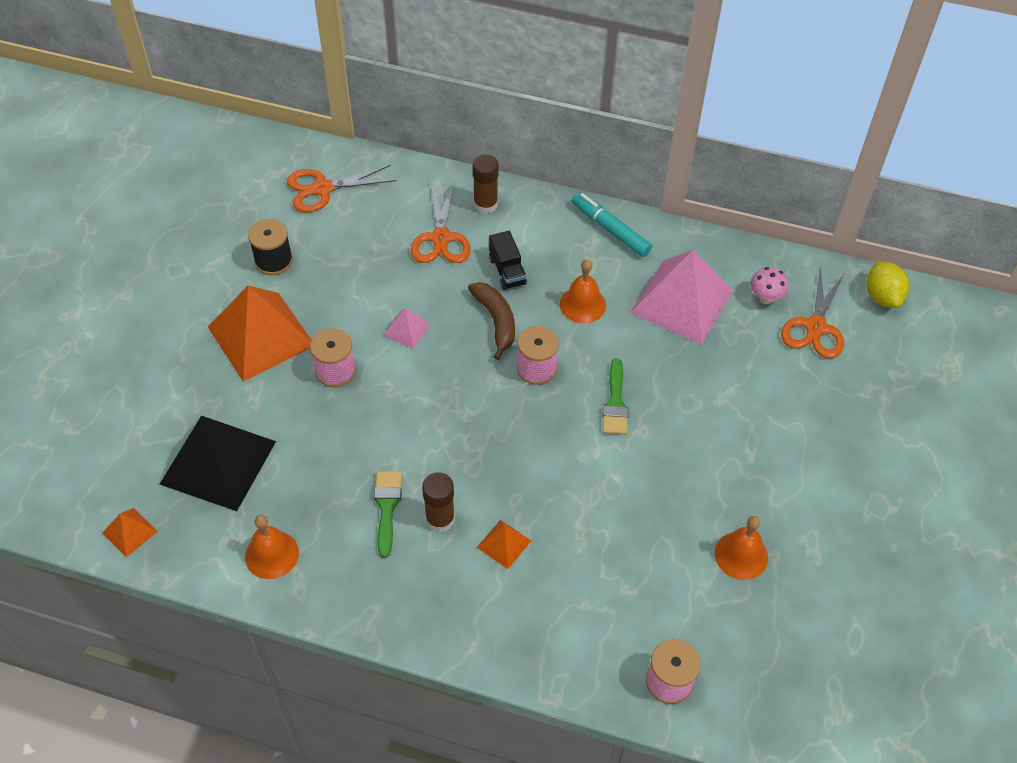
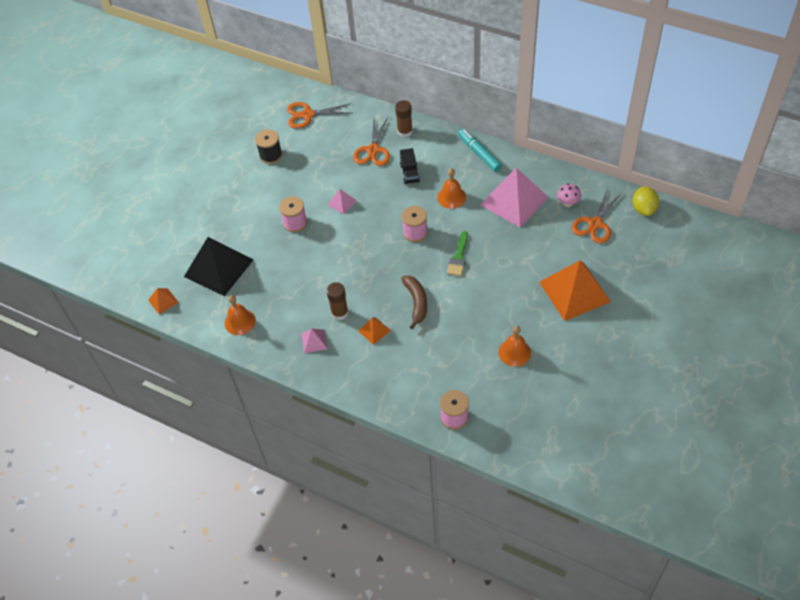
camera: 15 degrees right, 0 degrees up
(261, 336) = (255, 199): orange pyramid -> orange pyramid (574, 291)
(387, 507) = (310, 303): green brush -> none
(406, 574) = (314, 341): none -> pink pyramid
(496, 321) = (396, 202): brown banana -> brown banana (416, 302)

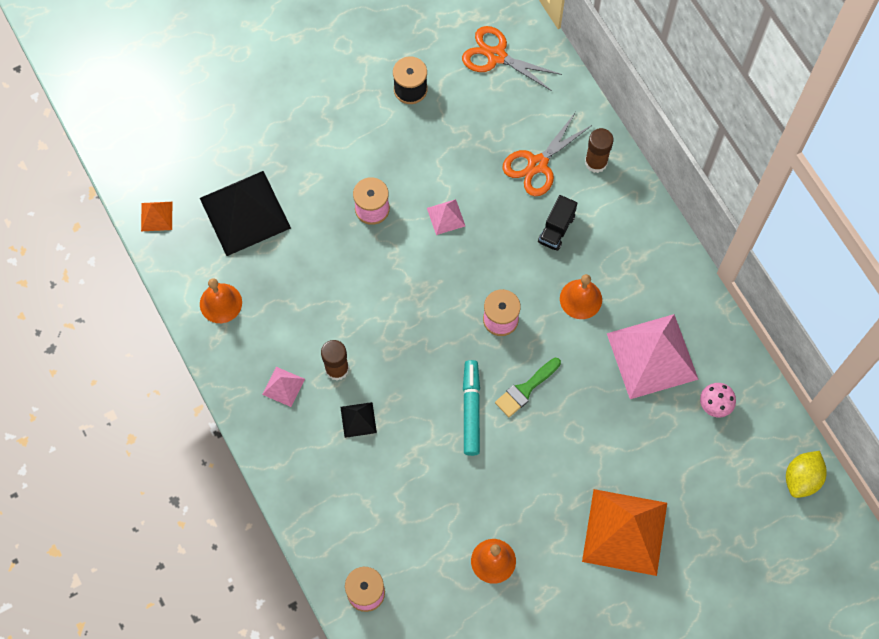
camera: 30 degrees right, 15 degrees up
(374, 330) = (358, 419): orange pyramid -> black pyramid
(416, 302) = (432, 416): brown banana -> none
(479, 154) = (663, 258): turquoise marker -> turquoise marker (471, 410)
(595, 224) = (725, 457): orange scissors -> none

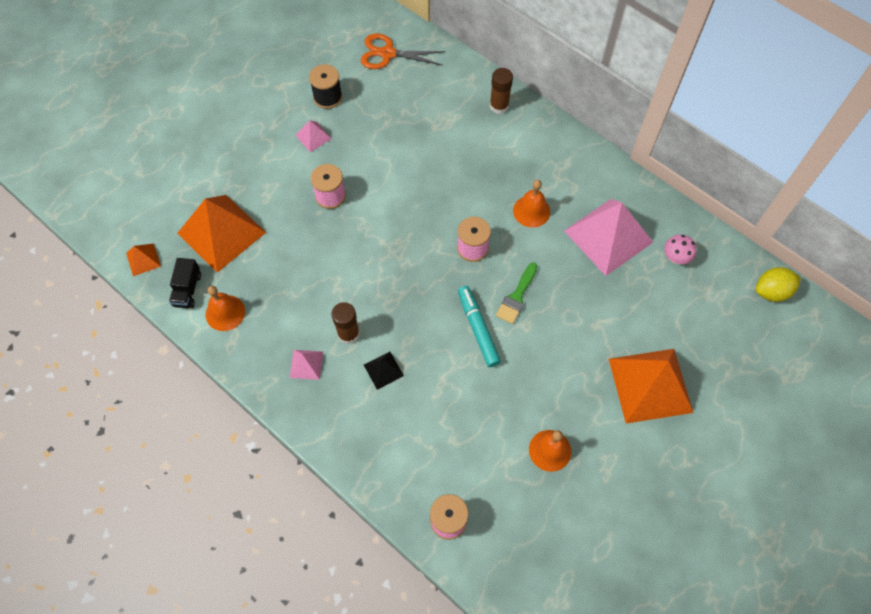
camera: 20 degrees left, 5 degrees down
(245, 213) = (221, 232): black pyramid -> orange pyramid
(446, 217) = (395, 183): pink pyramid -> pink pyramid (313, 137)
(537, 164) = (453, 121): orange scissors -> none
(556, 229) = (489, 164): black truck -> black truck (187, 290)
(801, 478) = (771, 291): yellow lemon -> yellow lemon turned 60 degrees clockwise

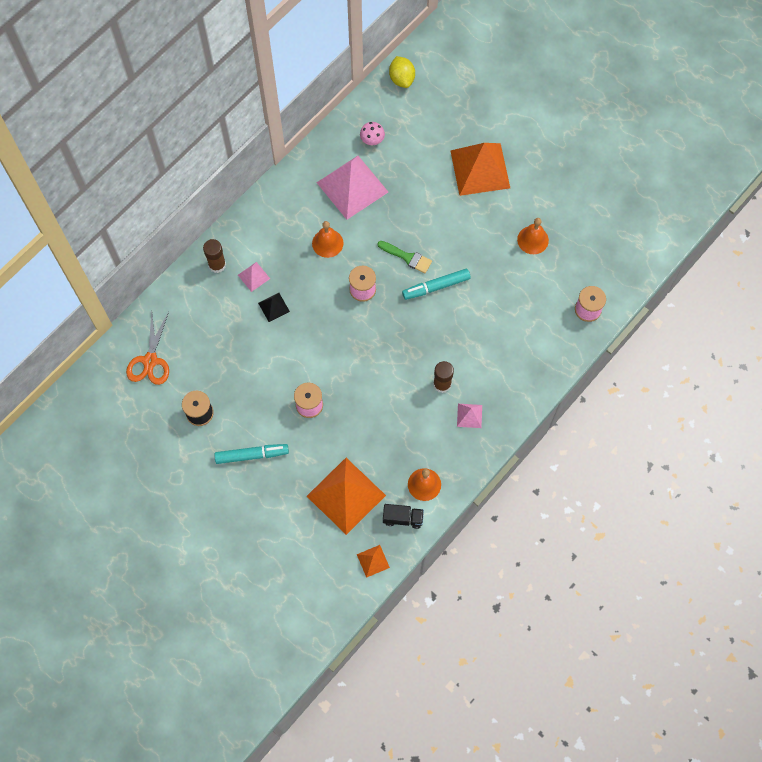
camera: 90 degrees left, 5 degrees up
(277, 143) = (251, 455): none -> turquoise marker
(313, 137) = (244, 423): pink pyramid -> pink pyramid (253, 276)
(383, 370) = (473, 356): black pyramid -> black pyramid (274, 307)

